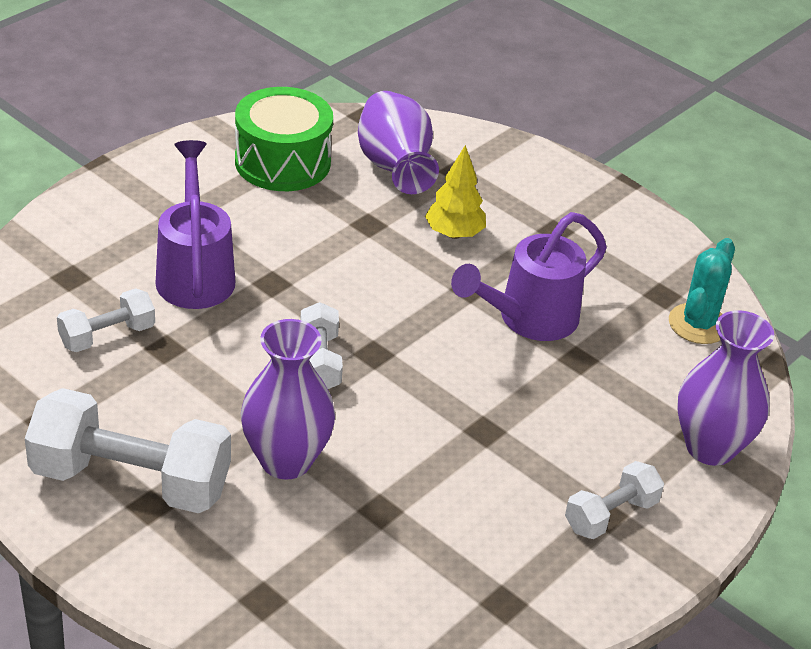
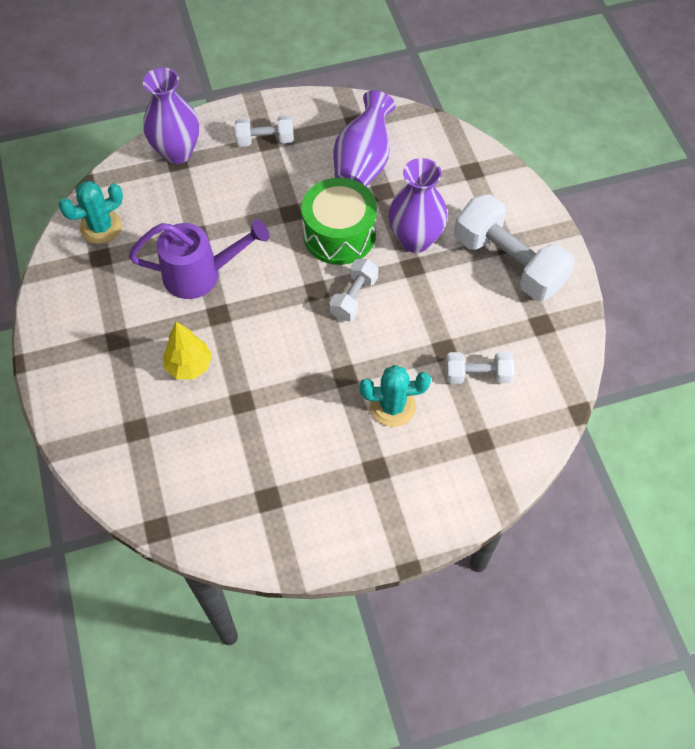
camera: 145 degrees left, 20 degrees up
(195, 273) = (392, 406): purple watering can -> turquoise cactus
(282, 162) = (261, 498): green drum -> green drum (339, 234)
(394, 168) = (180, 452): purple vase -> purple vase (363, 163)

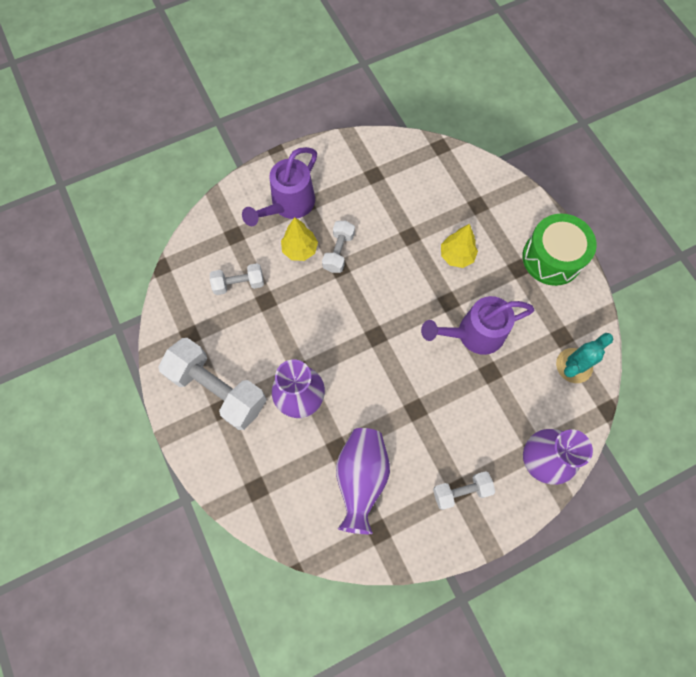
camera: 170 degrees right, 10 degrees up
(339, 234) = (368, 393): green drum -> green drum (552, 258)
(354, 297) = (344, 334): white dumbbell -> white dumbbell (338, 252)
(392, 406) = (300, 249): turquoise cactus -> yellow tree
(399, 472) = (289, 205): none -> purple watering can

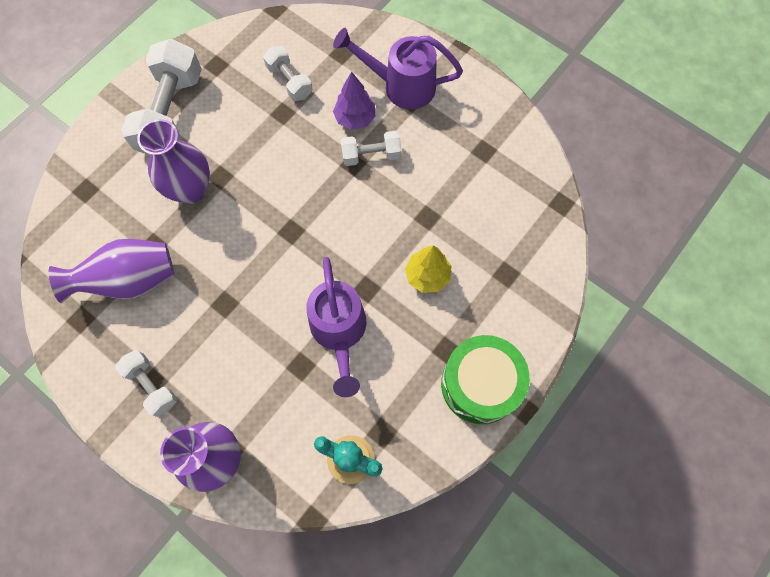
camera: 65 degrees right, 0 degrees up
(300, 249) = (355, 118): yellow tree -> purple tree
(474, 334) = (339, 331): purple watering can -> purple watering can turned 150 degrees counterclockwise

